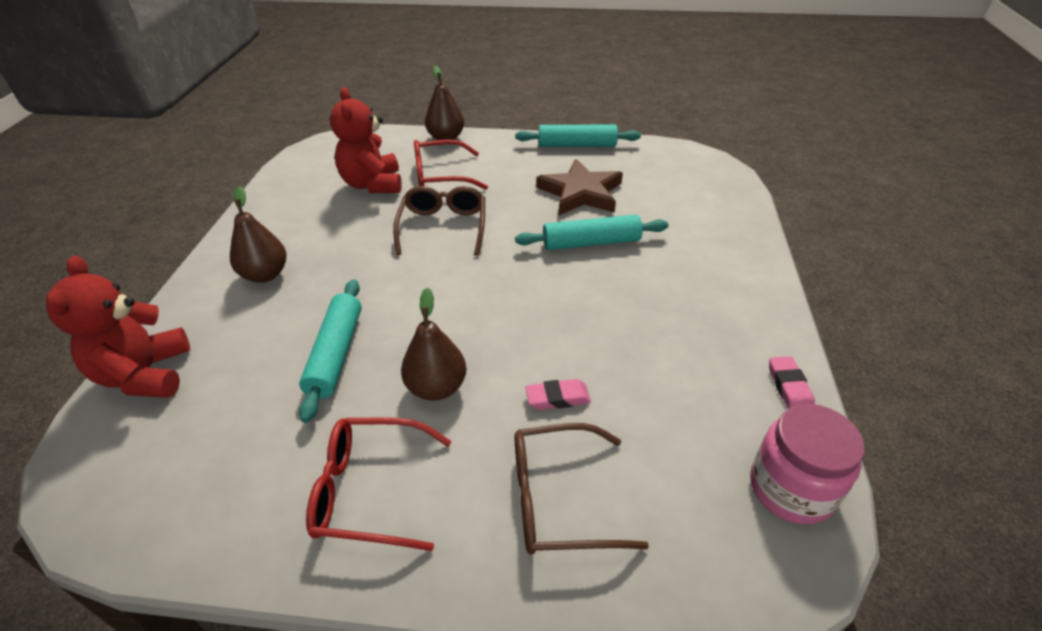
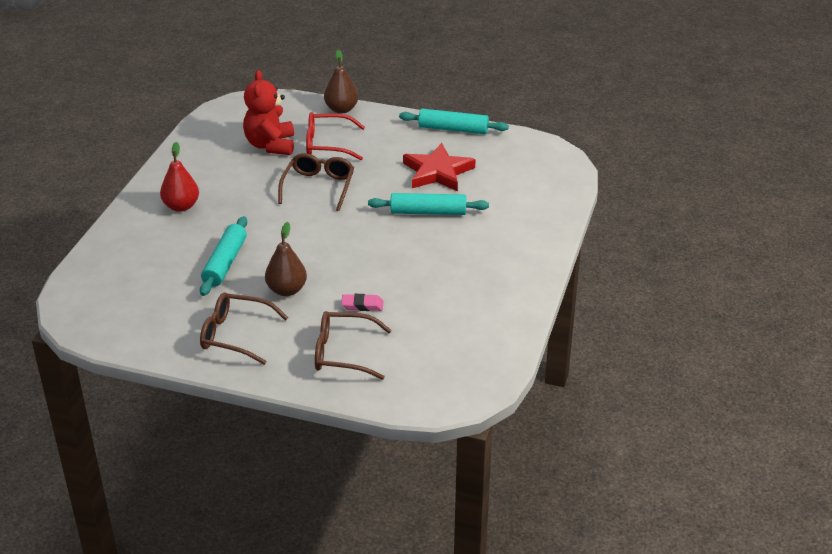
camera: 10 degrees right, 5 degrees down
(145, 375) = (102, 260): red teddy bear -> none
(265, 275) = (181, 206): brown pear -> red pear
(370, 490) = (235, 335): red glasses -> brown glasses
(581, 193) = (437, 172): brown star -> red star
(789, 387) = (516, 319): pink eraser -> none
(791, 488) = (482, 366): pink jar -> none

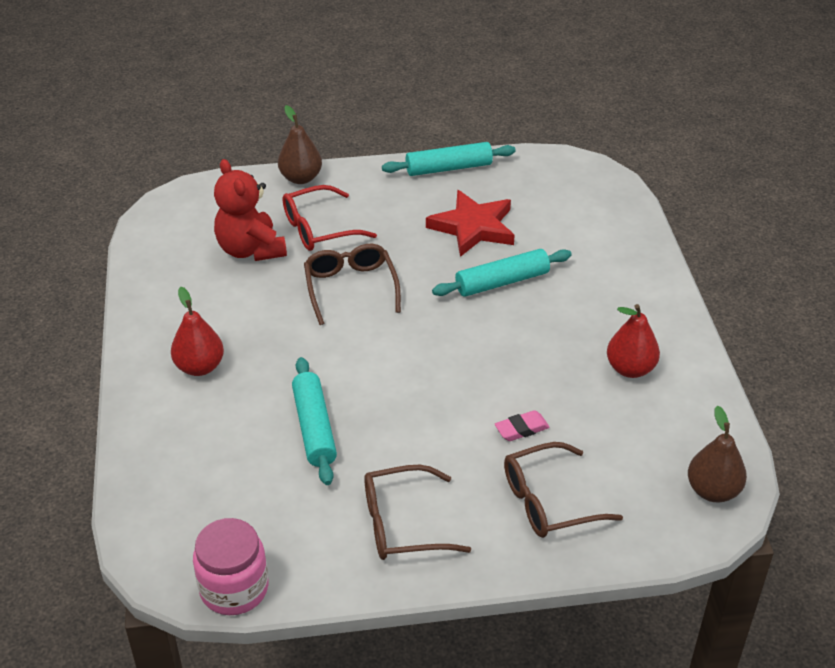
camera: 25 degrees left, 5 degrees up
(103, 336) = (234, 588): none -> pink jar
(287, 290) = (418, 439): brown pear -> brown pear (713, 491)
(473, 292) = (630, 369): none -> red pear

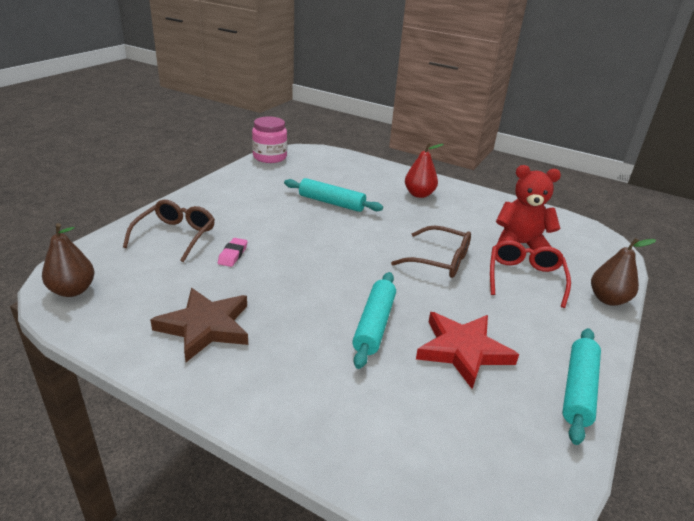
camera: 125 degrees right, 10 degrees down
(402, 524) = (236, 196): brown glasses -> none
(630, 369) = (205, 327): red pear -> brown star

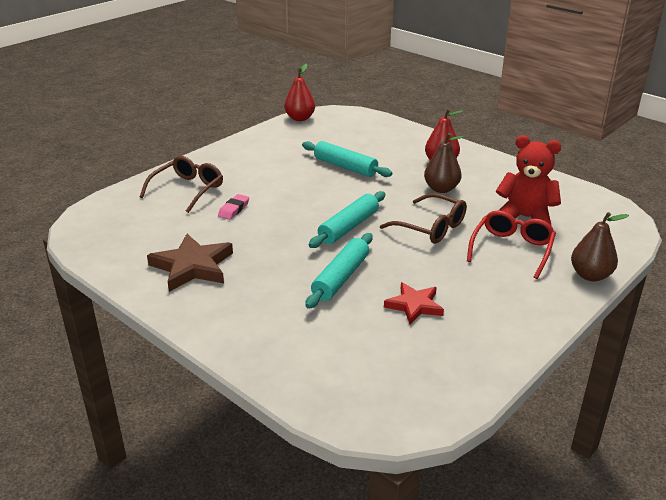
camera: 15 degrees right, 0 degrees up
(72, 290) = (92, 229): brown pear -> brown pear (441, 189)
(270, 157) = (300, 118): pink jar -> red pear
(463, 350) = (414, 305): red star -> red star, size x0.65
(578, 389) = (508, 346): turquoise rolling pin -> turquoise rolling pin (348, 227)

